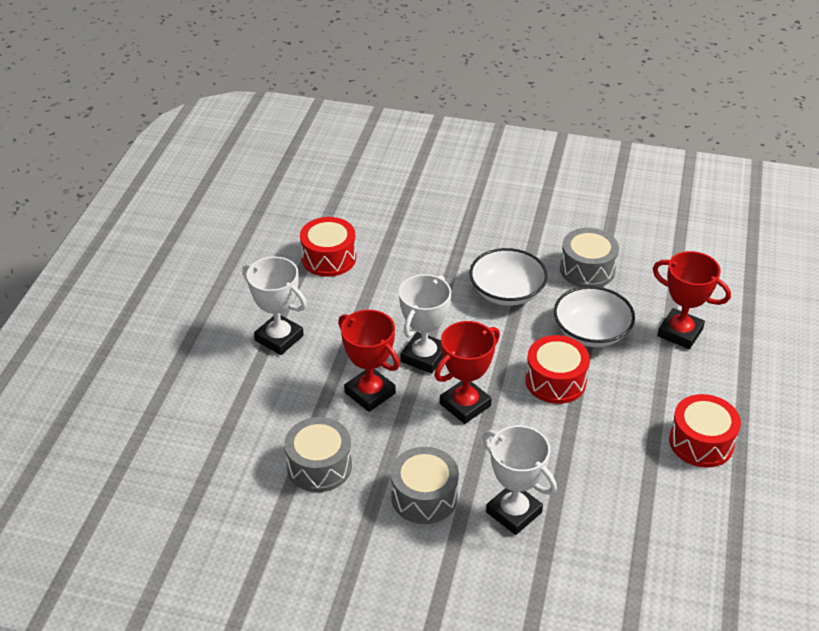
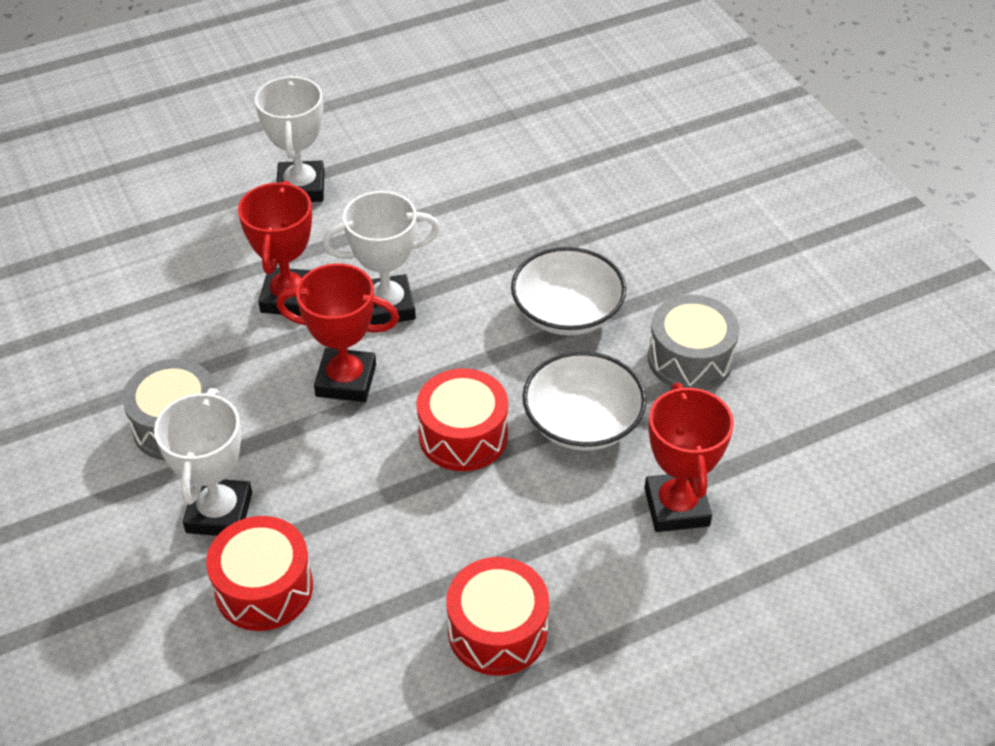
camera: 50 degrees right, 5 degrees up
(319, 466) = (149, 322): grey drum -> none
(329, 258) = (459, 150): red drum -> red drum (264, 588)

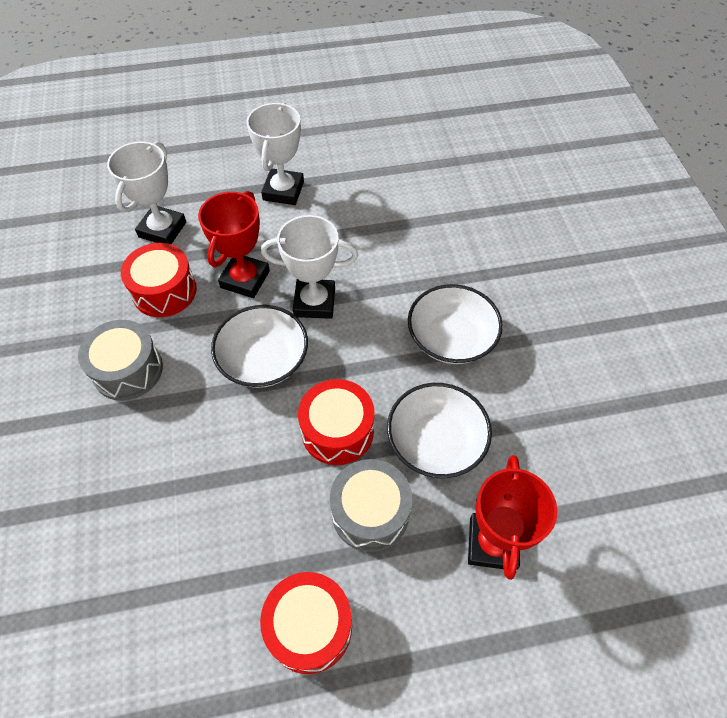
camera: 15 degrees right, 10 degrees up
(219, 513) = (131, 454): white trophy -> white trophy (162, 229)
(264, 588) = (140, 533): red drum -> red drum (164, 291)
(346, 380) = (263, 360): red trophy -> white bowl
(690, 359) = (540, 403): grey drum -> grey drum (370, 512)

